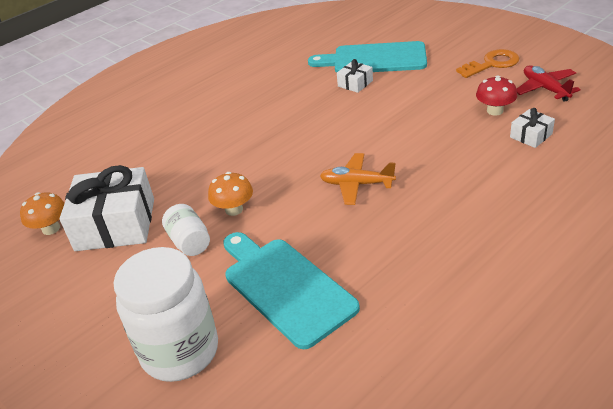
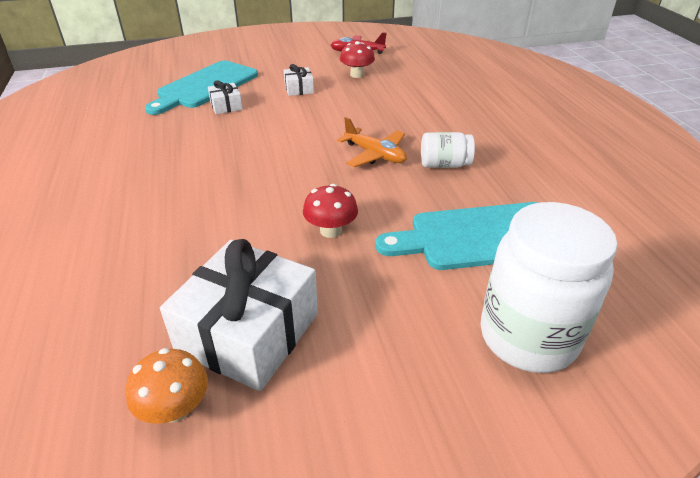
camera: 65 degrees left, 0 degrees up
(189, 242) = (352, 278): white jar -> white jar (444, 164)
(234, 209) = (331, 230): orange mushroom -> red mushroom
(356, 184) = (375, 155): orange plane -> orange plane turned 90 degrees counterclockwise
(492, 64) = (297, 54): orange key -> none
(531, 135) = (403, 76): white gift -> white gift (299, 89)

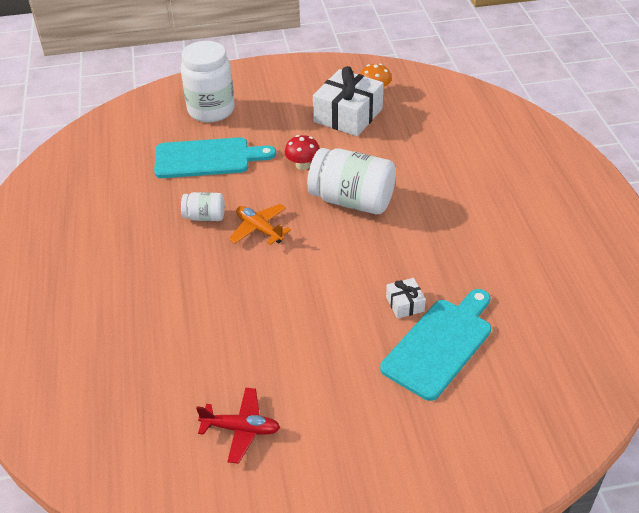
camera: 175 degrees left, 5 degrees up
(262, 186) = (352, 200): none -> white jar
(299, 89) = (326, 335): white gift -> none
(357, 75) = (252, 365): red mushroom -> none

